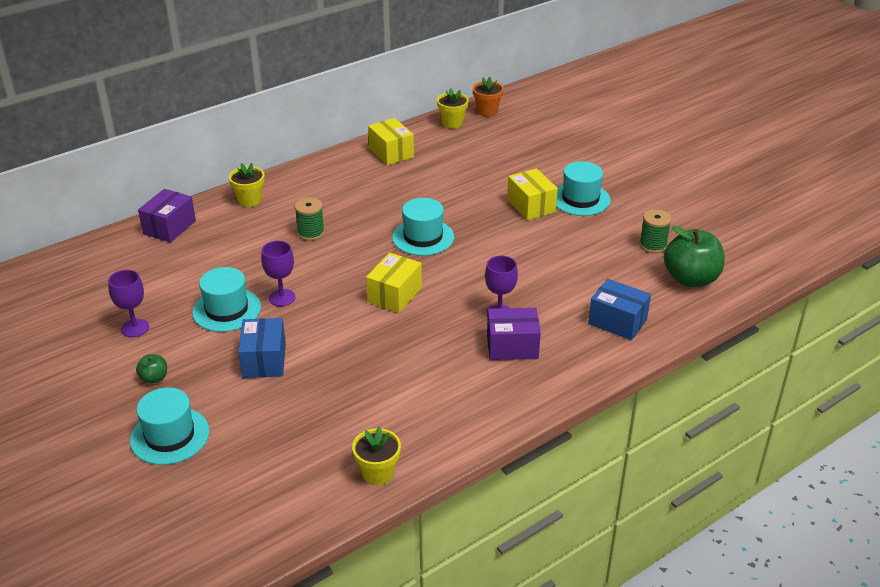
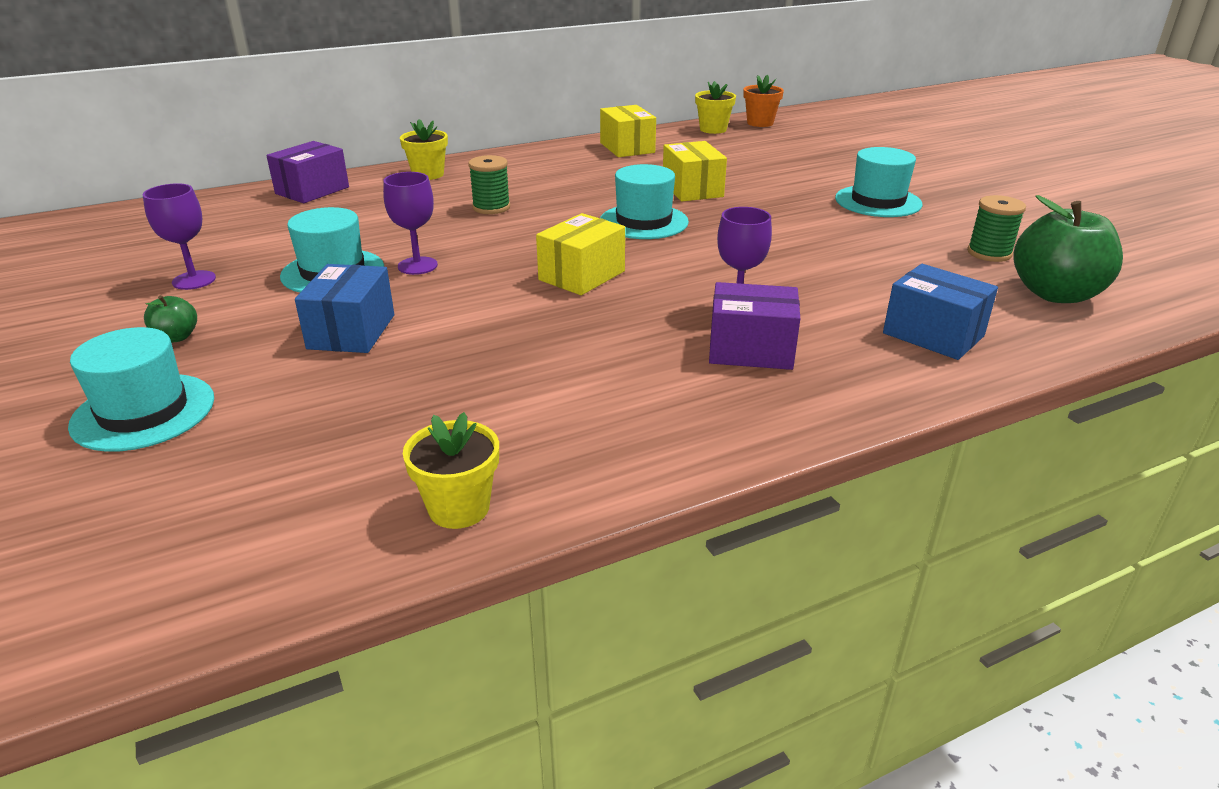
camera: 10 degrees right, 5 degrees down
(531, 206) = (805, 203): yellow box -> yellow box (692, 189)

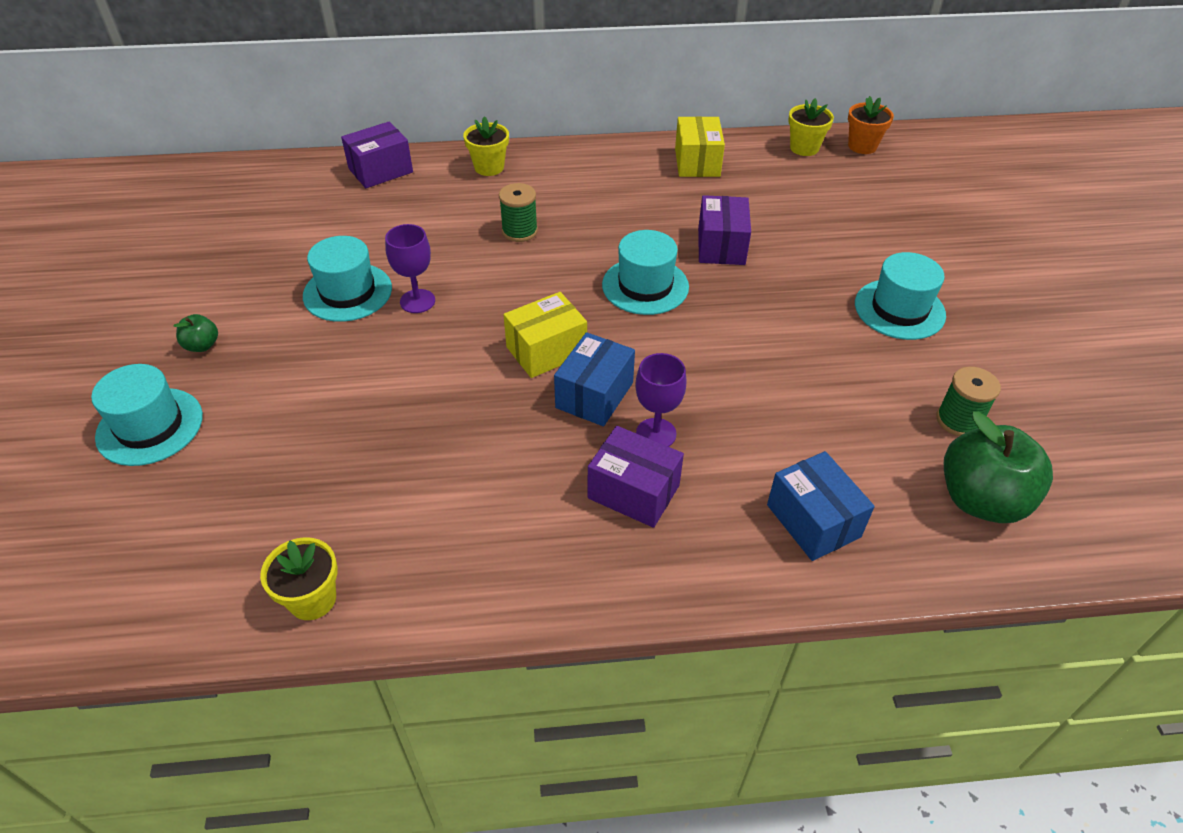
camera: 20 degrees right, 15 degrees up
(194, 280) = (241, 276): purple goblet -> none
(351, 331) = (328, 374): blue box -> blue box (594, 395)
(692, 189) = (721, 246): yellow box -> purple box

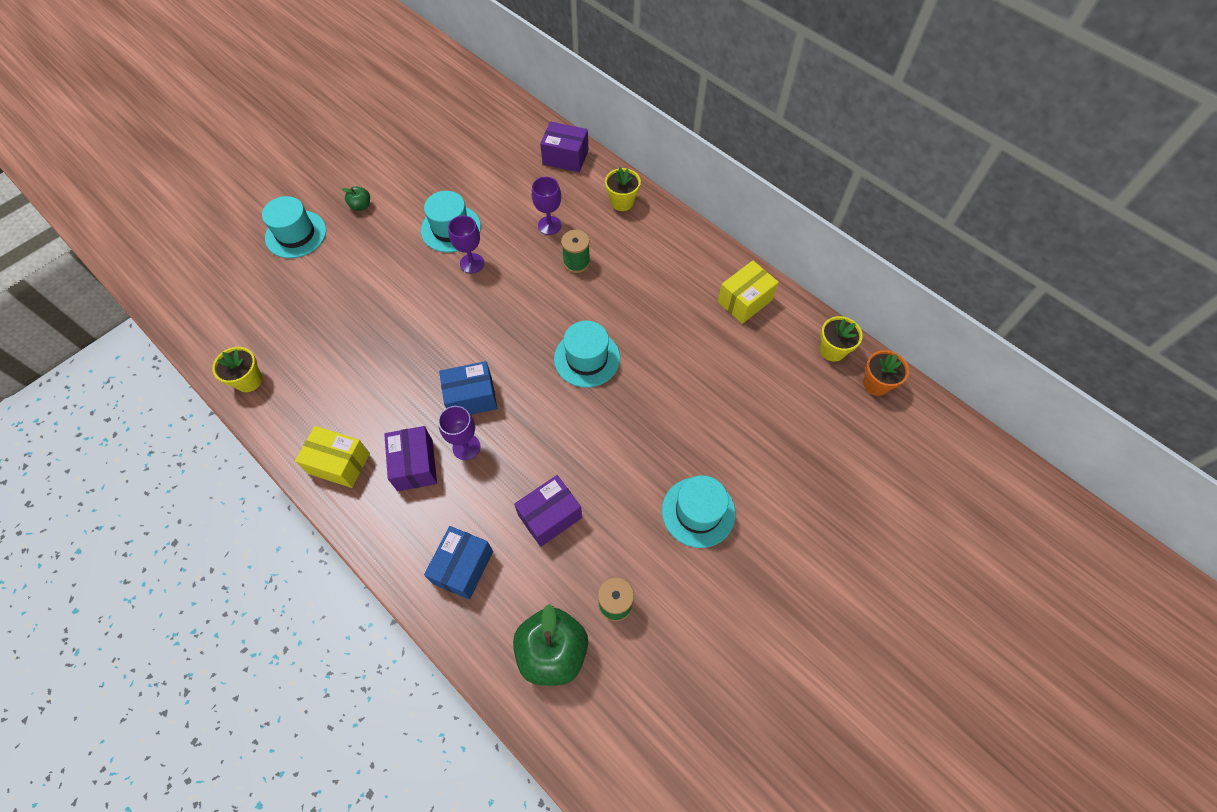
camera: 50 degrees right, 15 degrees up
(448, 224) = (549, 225): none -> purple goblet
(546, 351) = (486, 350): yellow box -> yellow box (339, 463)
(721, 246) = (665, 372): purple box -> purple box (550, 516)

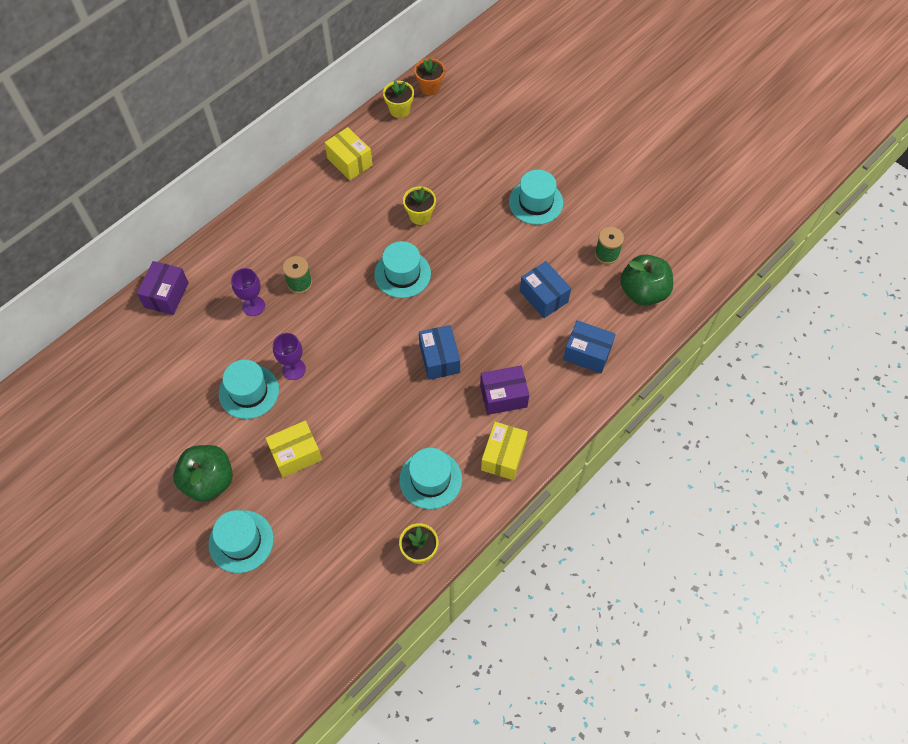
camera: 90 degrees left, 0 degrees up
(326, 390) = (430, 479): none -> turquoise hat
(361, 206) = (209, 481): green apple -> green apple, size x2.19
(376, 271) = (296, 454): none -> yellow box
(466, 447) = (486, 359): purple goblet -> none
(550, 516) = (543, 296): purple box -> blue box
(622, 202) = (231, 247): yellow flower pot -> yellow flower pot (420, 216)

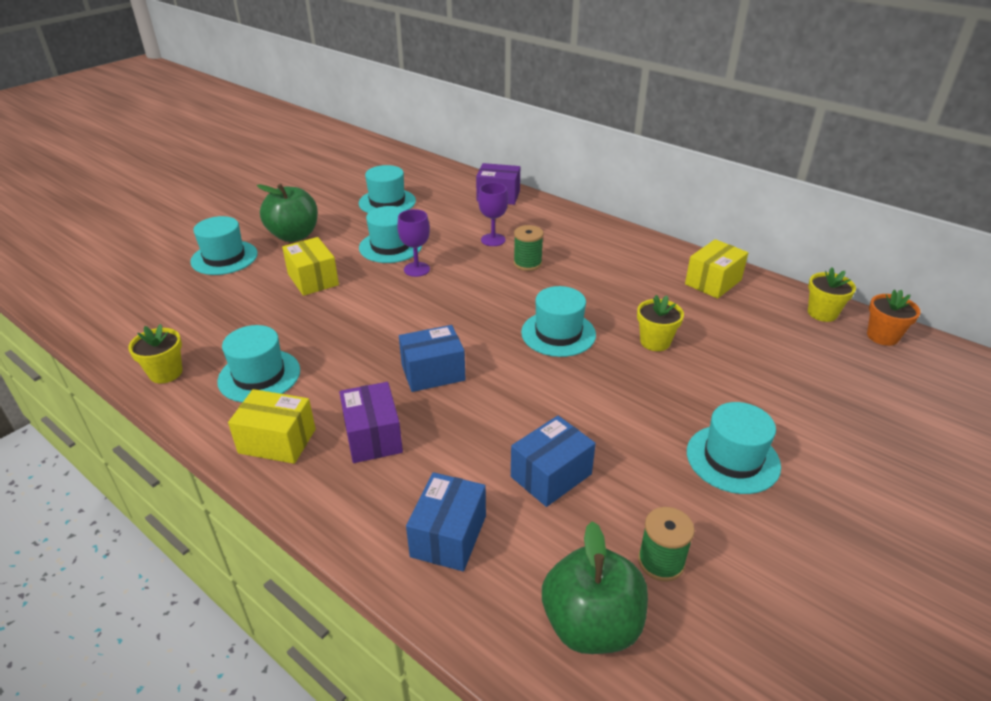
camera: 85 degrees right, 25 degrees down
(155, 397) = (387, 202): none -> turquoise hat

